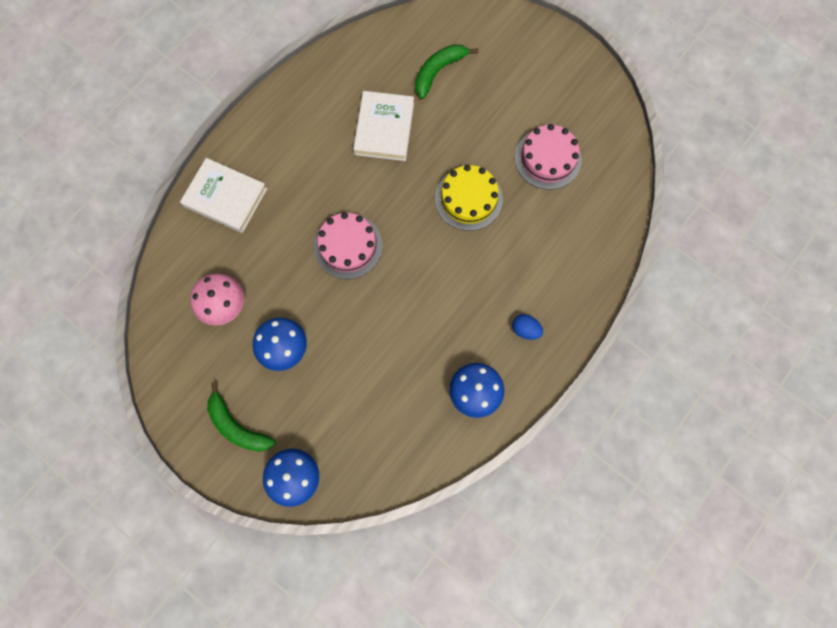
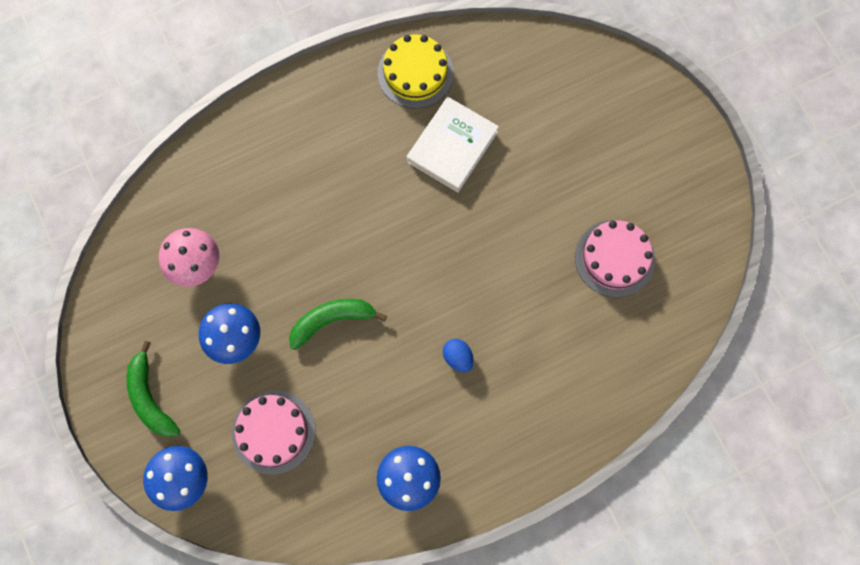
camera: 25 degrees right, 0 degrees up
(225, 197) = (251, 149): white book -> none
(348, 246) = (352, 258): pink cake -> pink cake (273, 432)
(438, 71) = (541, 108): green banana -> green banana (331, 320)
(468, 199) = (505, 264): yellow cake -> yellow cake (415, 73)
(525, 330) = (497, 436): blue egg -> blue egg (458, 357)

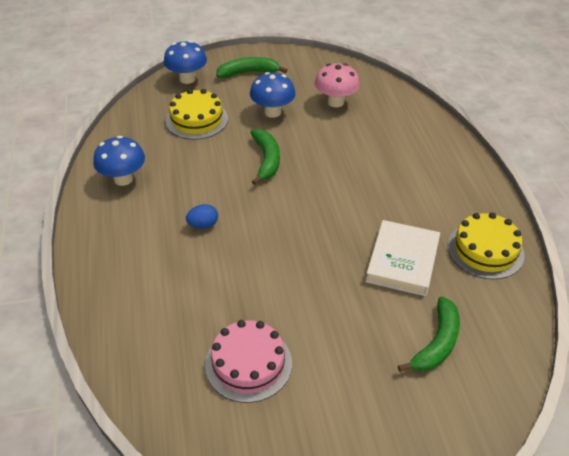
camera: 105 degrees right, 30 degrees down
(273, 432) = (197, 120): pink cake -> yellow cake
(452, 147) = (402, 261): white book -> white book turned 60 degrees clockwise
(542, 105) = (437, 343): none -> green banana

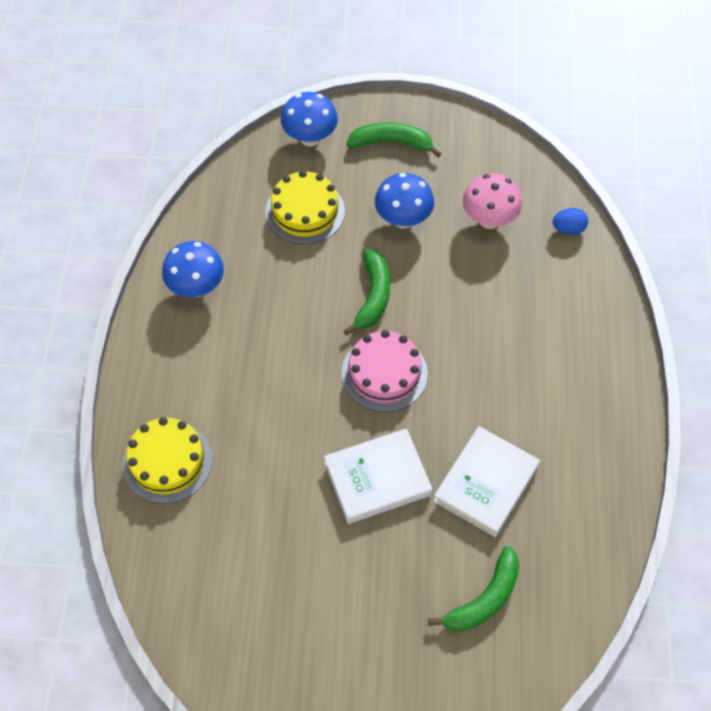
camera: 15 degrees right, 15 degrees up
(203, 225) = (272, 377): blue egg -> blue egg (568, 229)
(248, 364) = (274, 571): pink cake -> pink cake (384, 373)
(313, 276) = (377, 478): none -> white book
(485, 250) = (589, 492): yellow cake -> yellow cake (167, 461)

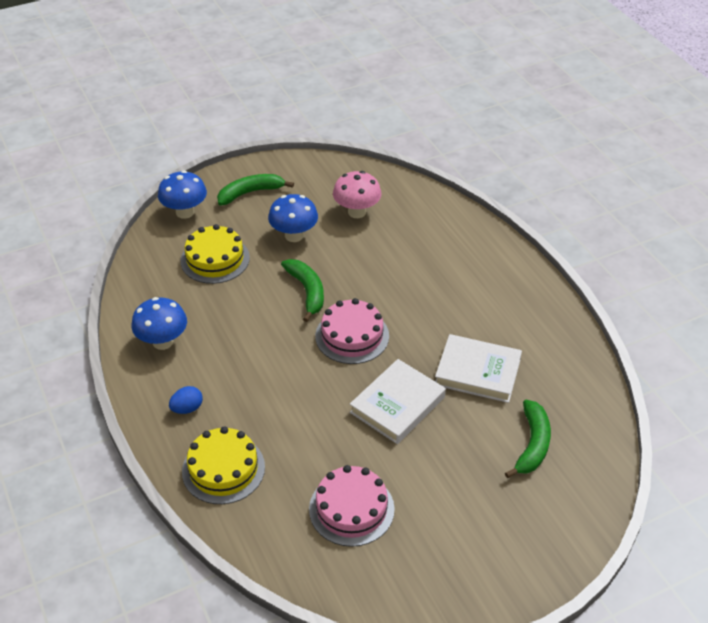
camera: 30 degrees left, 15 degrees down
(257, 571) = (351, 509): none -> pink cake
(486, 483) = (477, 372): white book -> white book turned 75 degrees counterclockwise
(568, 229) = (416, 197): blue egg -> blue egg (187, 408)

